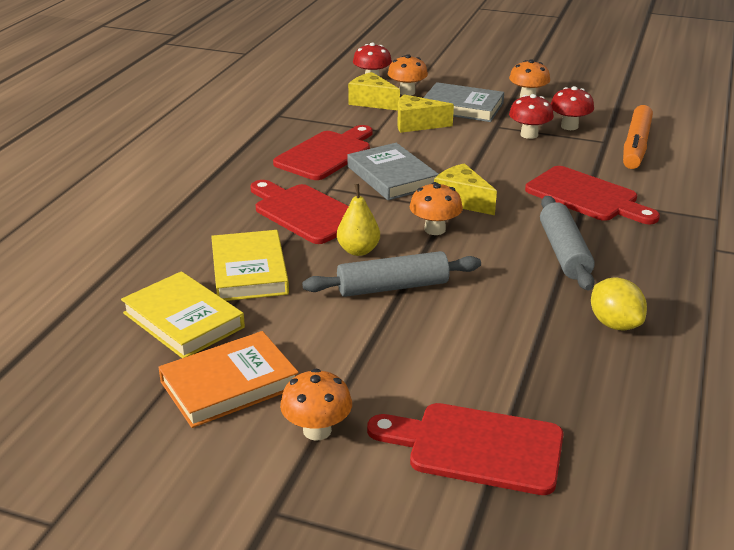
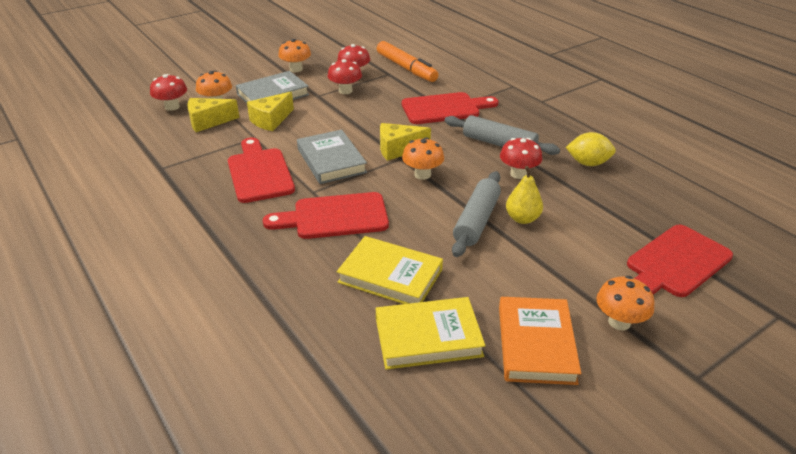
camera: 55 degrees left, 5 degrees up
(358, 250) = (415, 215): yellow pear -> yellow pear (522, 218)
(392, 176) = (331, 160): grey book -> grey book turned 60 degrees clockwise
(518, 284) = (518, 174): none -> red mushroom

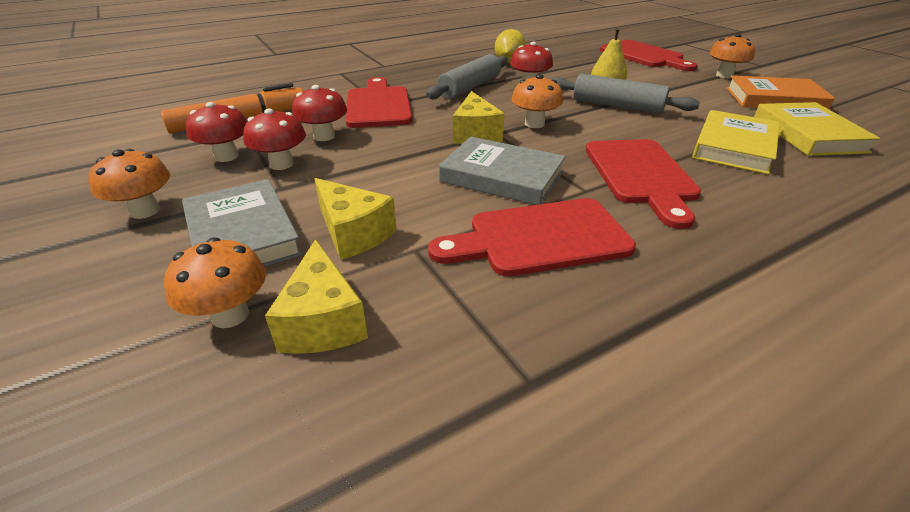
camera: 85 degrees left, 0 degrees up
(172, 107) = (195, 408): red mushroom -> red mushroom (324, 136)
(331, 160) = (502, 177): grey book -> grey book turned 45 degrees clockwise

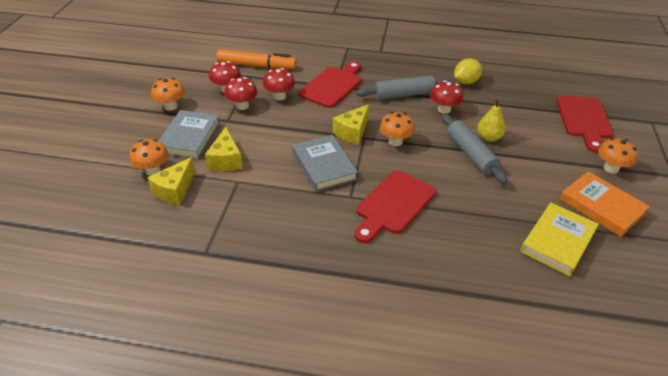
camera: 40 degrees right, 5 degrees up
(540, 238) = (290, 206): red cutting board -> none
(734, 147) = (485, 220): yellow book -> none

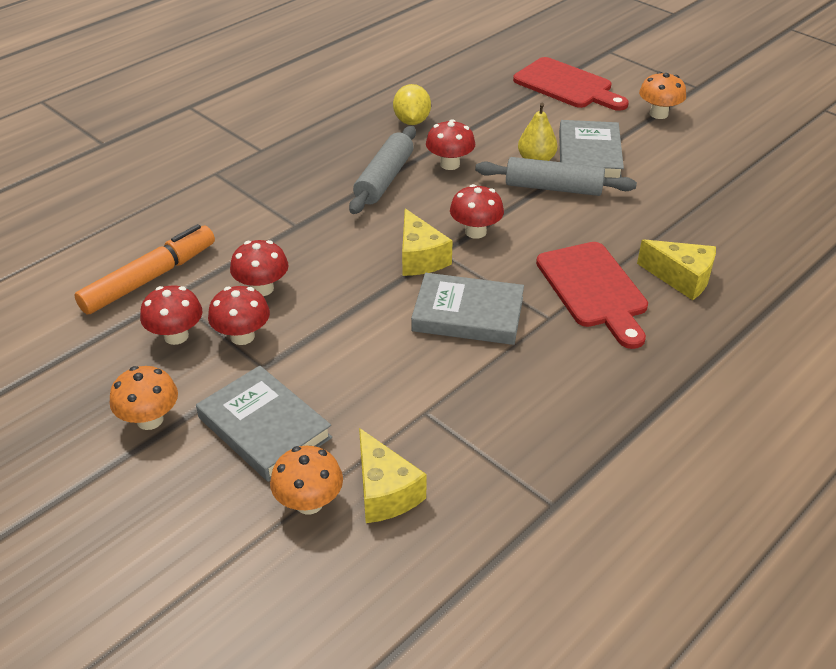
camera: 55 degrees left, 0 degrees up
(226, 160) = (363, 406): yellow cheese -> yellow cheese (681, 278)
(333, 85) = (294, 227): red cutting board -> none
(395, 142) = (475, 232): orange mushroom -> red mushroom
(522, 156) = (589, 155): none -> grey book
(558, 241) = (740, 205): yellow book -> none
(601, 207) = (710, 151): orange book -> none

